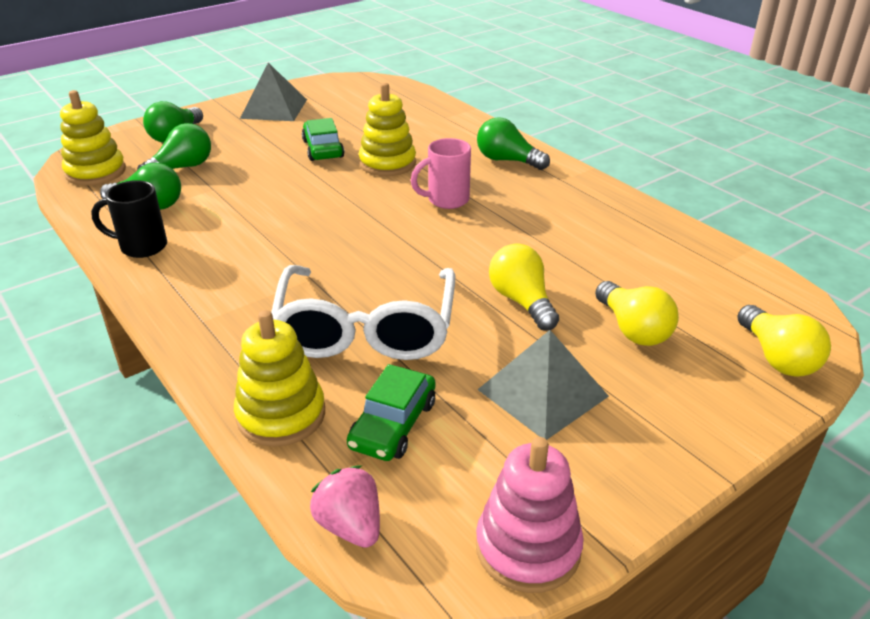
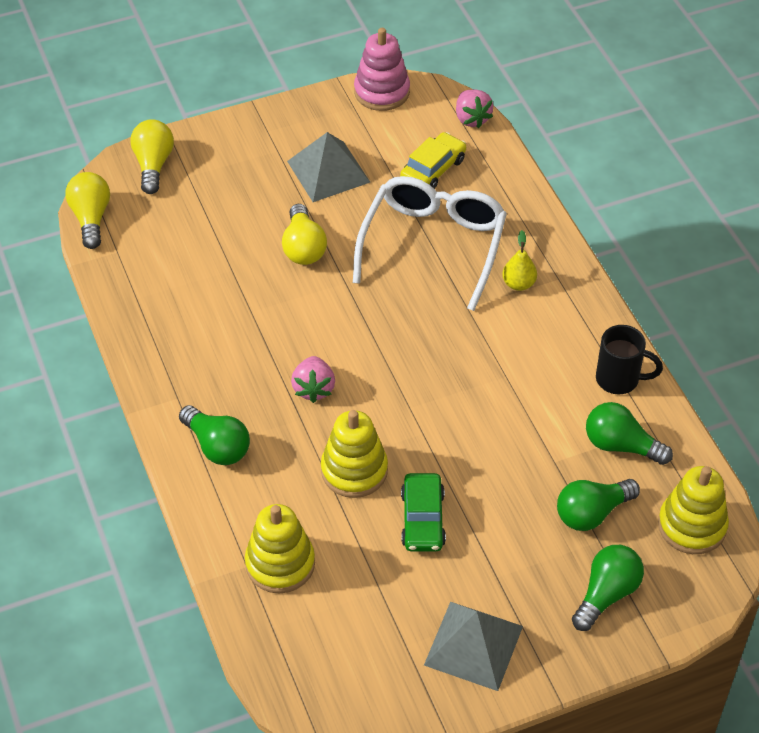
camera: 165 degrees left, 15 degrees up
(252, 308) = (518, 284): none -> yellow pear
(281, 415) = (503, 189): yellow stacking toy -> yellow stacking toy (280, 564)
(393, 424) = (433, 169): green car -> yellow car
(446, 200) = (313, 388): pink mug -> pink strawberry
(633, 329) = (235, 206): yellow light bulb -> yellow light bulb (91, 218)

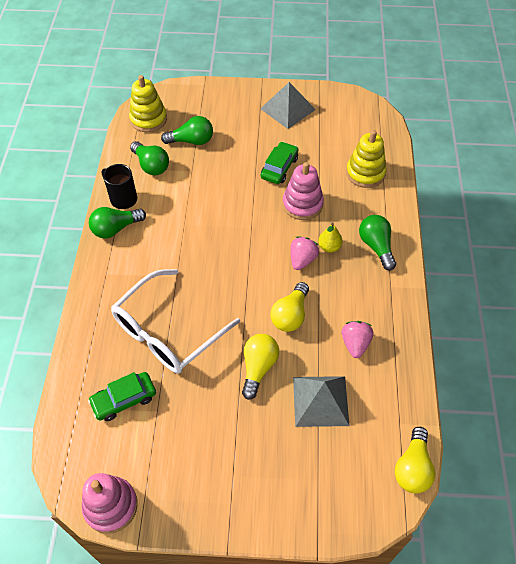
camera: 155 degrees left, 5 degrees up
(153, 165) = (343, 507): yellow light bulb -> yellow light bulb (290, 315)
(328, 171) = (203, 433): grey pyramid -> grey pyramid (320, 400)
(354, 470) = (302, 204): yellow stacking toy -> pink stacking toy
(433, 169) = (124, 399): yellow car -> green car
(472, 119) = (60, 439): pink strawberry -> pink strawberry (355, 344)
(518, 284) = (133, 280): yellow pear -> yellow pear (329, 247)
(606, 594) = (212, 107): green light bulb -> green light bulb (115, 229)

